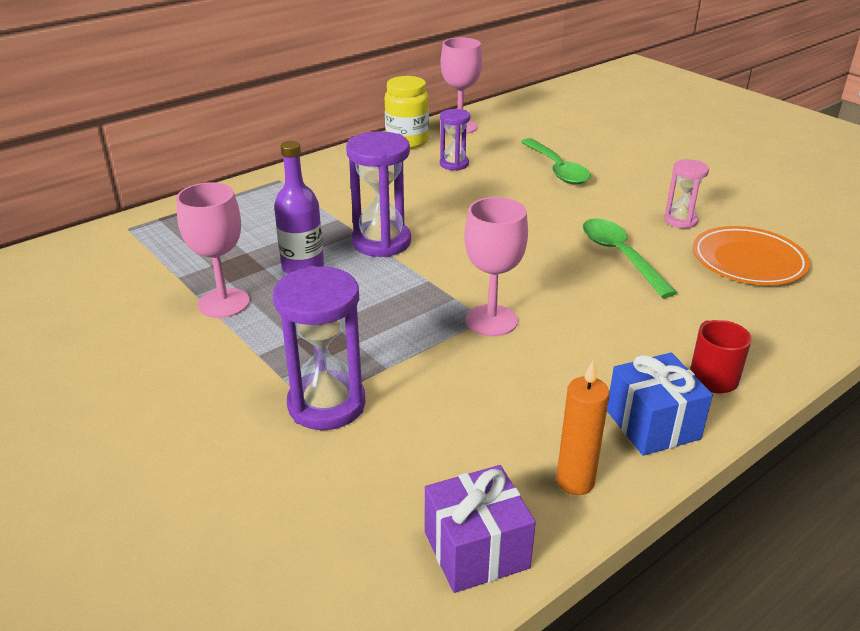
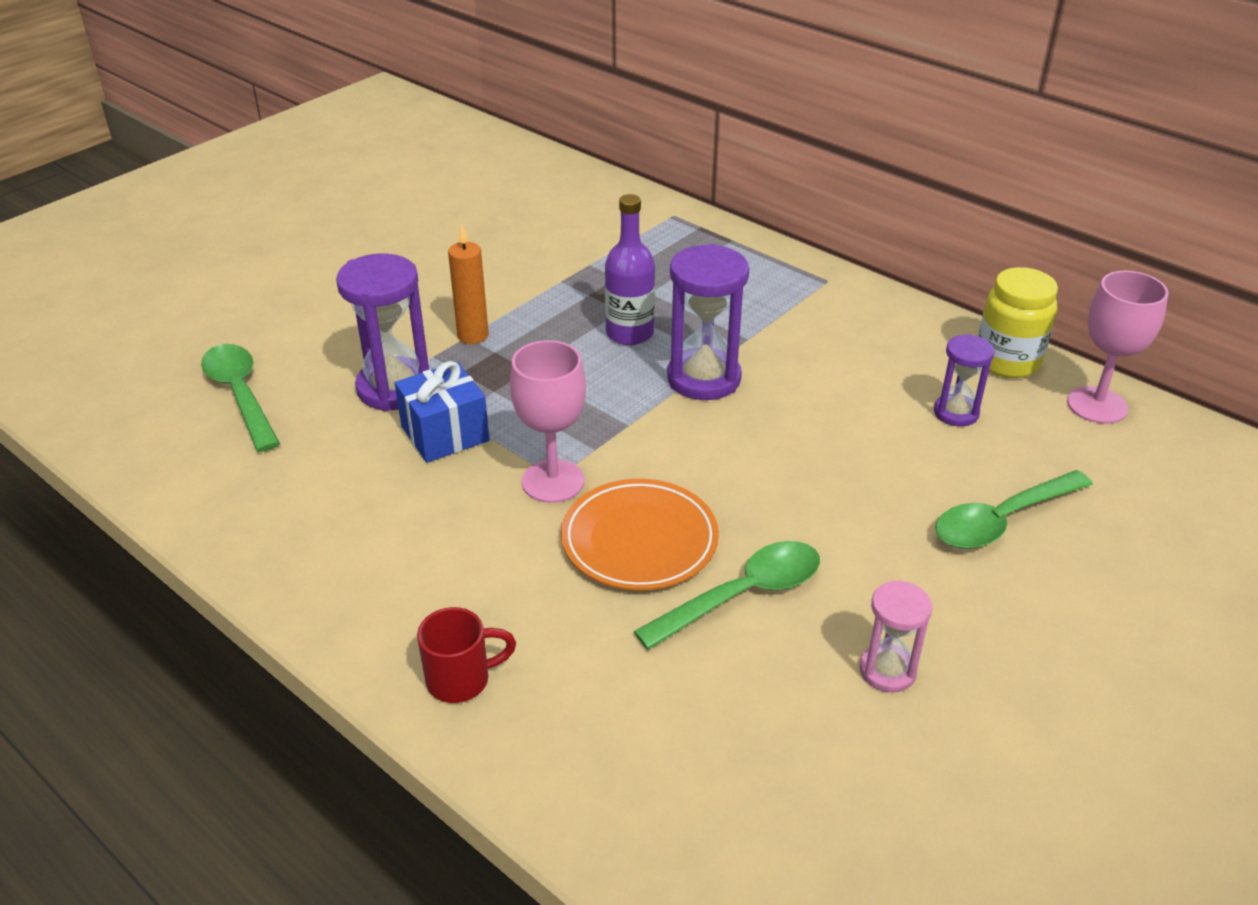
camera: 80 degrees right, 5 degrees up
(224, 303) = (549, 299): pink goblet -> none
(289, 528) = (240, 395): none -> green spoon
(476, 550) = (203, 499): purple gift -> none
(575, 482) = (282, 558): orange candle -> orange candle (473, 335)
(653, 425) = (369, 619): blue gift -> blue gift (445, 434)
(748, 261) = (779, 751): orange plate -> orange plate (639, 540)

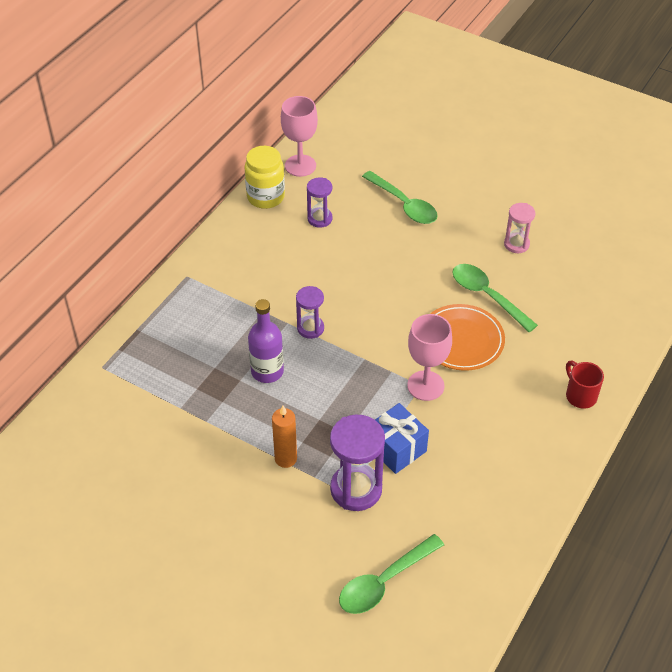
camera: 100 degrees left, 10 degrees up
(703, 378) = (310, 328): purple hourglass -> purple hourglass, size x0.58

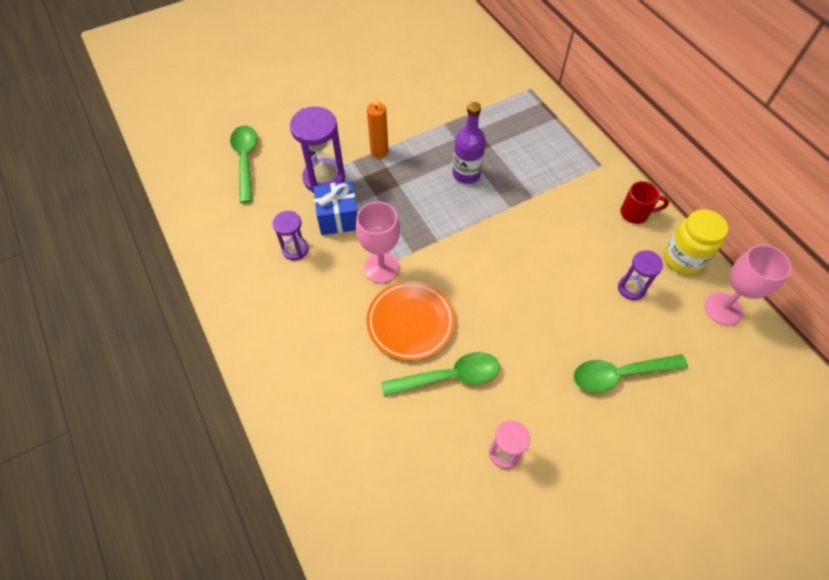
camera: 120 degrees right, 10 degrees up
(310, 328) = (494, 219): purple hourglass -> purple hourglass (295, 249)
(580, 395) = (286, 381): red mug -> red mug (635, 213)

